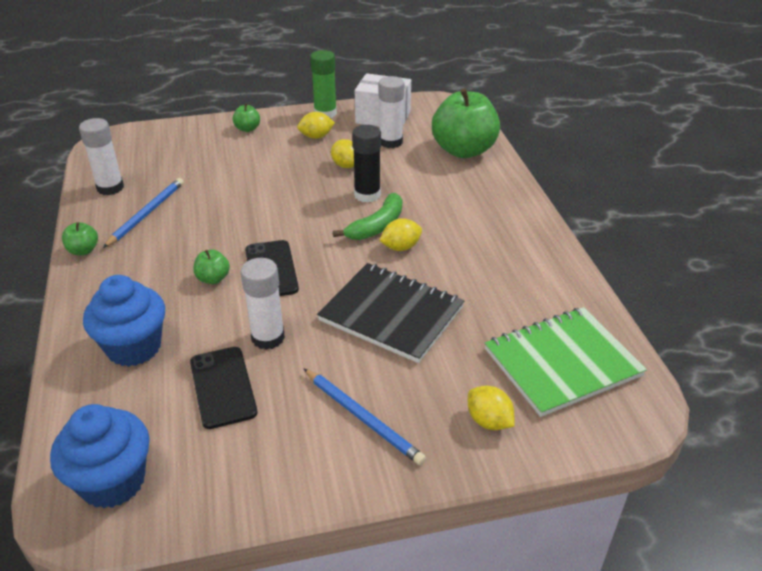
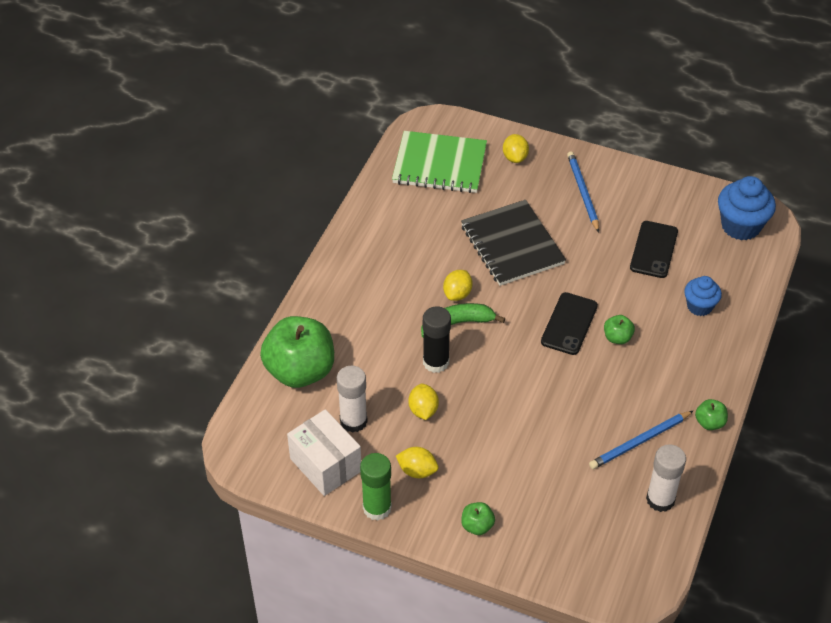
camera: 145 degrees left, 10 degrees up
(134, 347) = (699, 306): blue cupcake -> blue cupcake, size x0.62
(268, 337) = (606, 269): white glue stick -> none
(400, 247) = (457, 294): yellow lemon -> yellow lemon turned 75 degrees counterclockwise

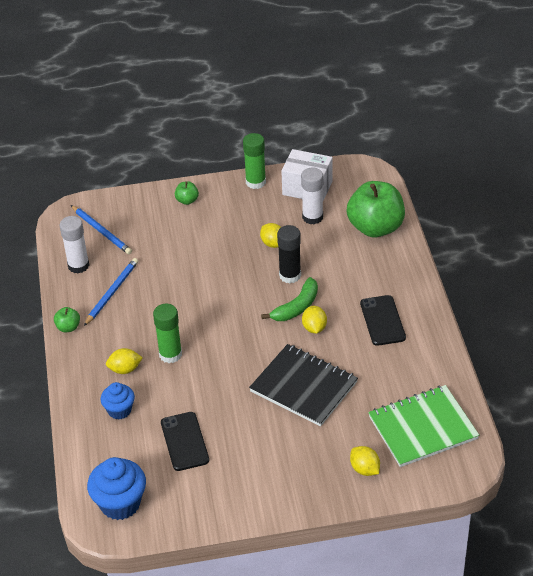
camera: 150 degrees right, 5 degrees down
(417, 471) = (247, 210): yellow lemon -> yellow lemon (125, 369)
(569, 324) = (214, 347): black phone -> black phone (382, 320)
(583, 192) = (280, 465): blue pencil -> blue pencil (101, 231)
(617, 338) = (170, 354): green apple -> green glue stick

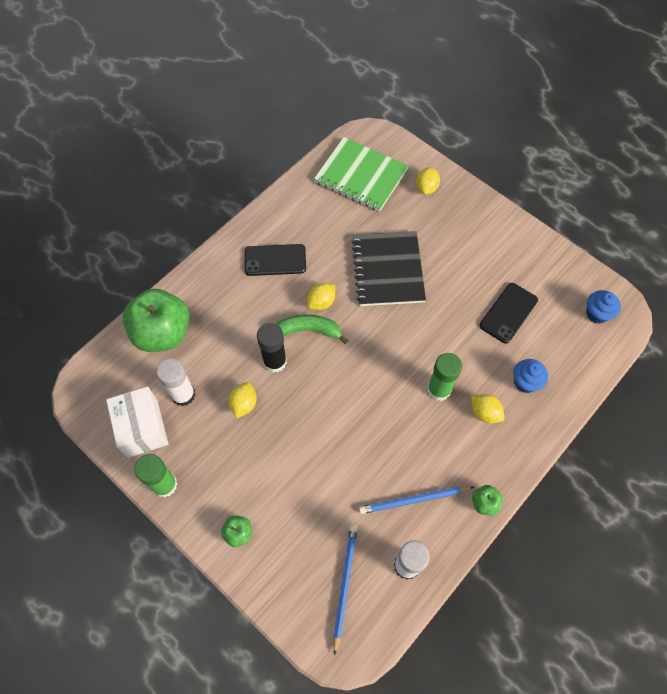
camera: 130 degrees left, 20 degrees up
(120, 503) = (597, 314): blue cupcake -> blue cupcake, size x0.62
(382, 320) = (275, 260): black phone -> black phone turned 45 degrees clockwise

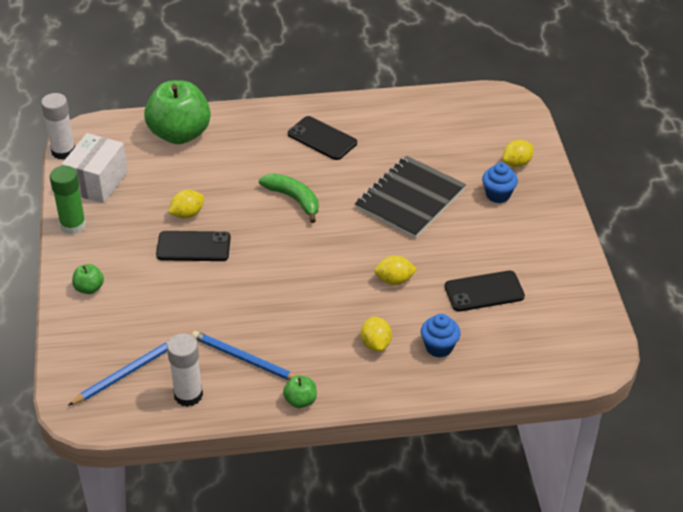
camera: 40 degrees right, 20 degrees down
(183, 394) = (150, 180): white glue stick -> white glue stick (63, 151)
(275, 361) = (243, 202): black glue stick -> none
(278, 430) = (193, 246): none -> black phone
(321, 302) = (326, 187): yellow lemon -> yellow lemon (394, 280)
(361, 176) = (465, 123): green notebook -> none
(439, 389) = (355, 303): green glue stick -> none
(597, 314) = (571, 343): blue cupcake -> blue cupcake (498, 195)

